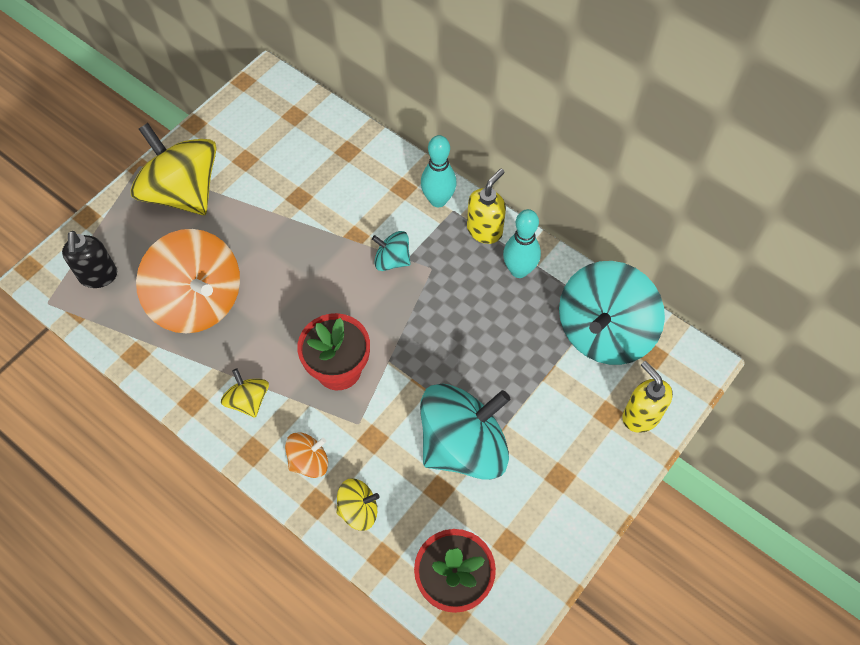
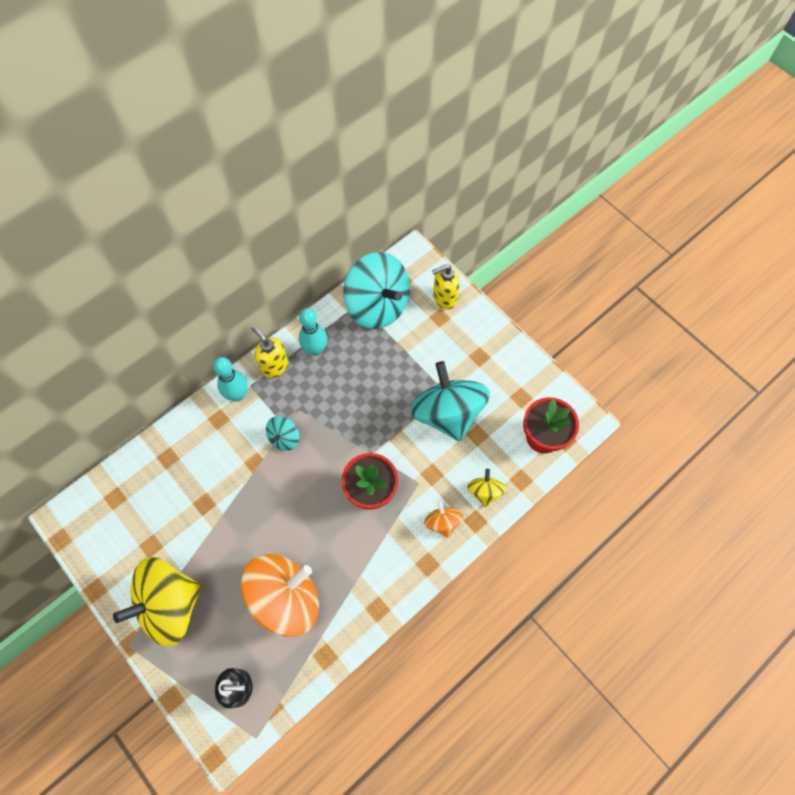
camera: 80 degrees left, 5 degrees up
(248, 400) = (385, 564): yellow spinning top -> none

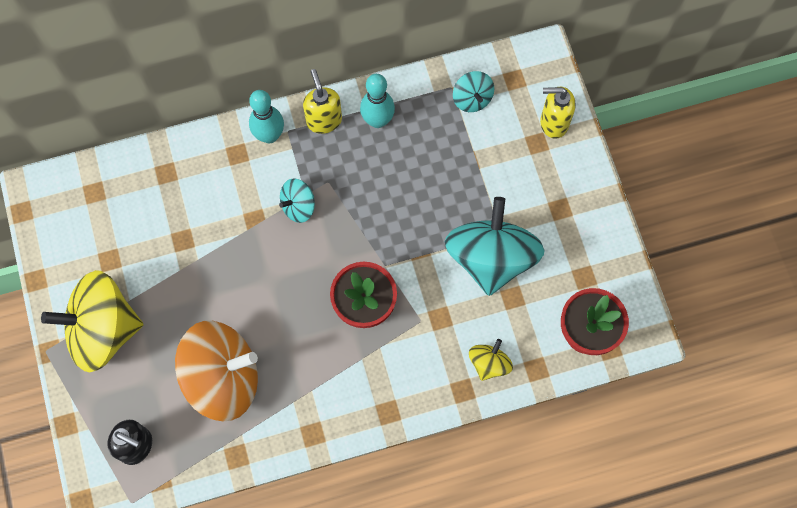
camera: 25 degrees right, 5 degrees up
(377, 305) = (472, 99): turquoise spinning top -> turquoise spinning top, size x0.47
(442, 522) = (426, 375): orange spinning top -> none

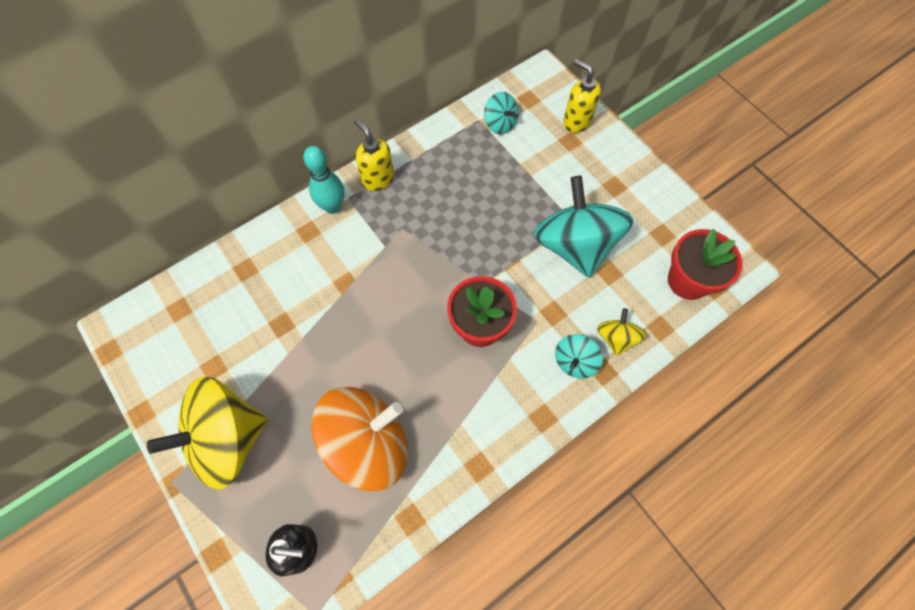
camera: 20 degrees left, 5 degrees down
(298, 206) = (382, 258): turquoise spinning top -> turquoise spinning top (575, 361)
(377, 120) = (426, 164): turquoise bowling pin -> none
(553, 123) = (576, 121): yellow soap dispenser -> yellow soap dispenser turned 60 degrees clockwise

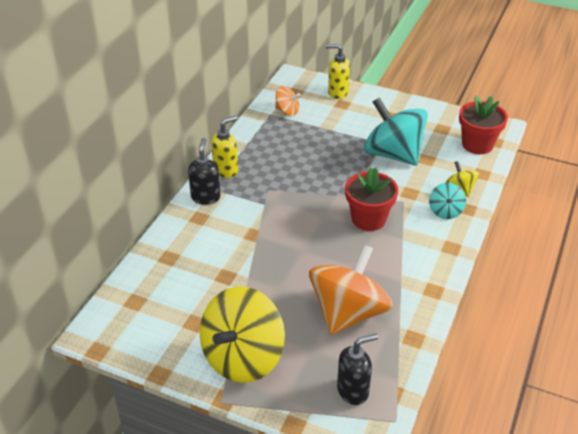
camera: 30 degrees left, 25 degrees down
(332, 206) = (206, 197): turquoise bowling pin -> black soap dispenser
(378, 179) = (226, 170): yellow soap dispenser -> yellow soap dispenser turned 120 degrees clockwise
(500, 123) = (287, 111): turquoise spinning top -> orange spinning top

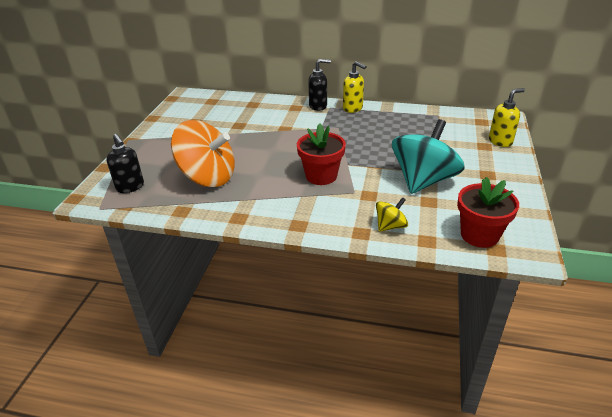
camera: 80 degrees right, 5 degrees down
(243, 357) = (164, 141): yellow spinning top -> none
(287, 111) = (449, 121): orange spinning top -> none
(337, 92) = (500, 141): yellow soap dispenser -> yellow soap dispenser turned 60 degrees clockwise
(445, 211) = (350, 218): turquoise spinning top -> none

